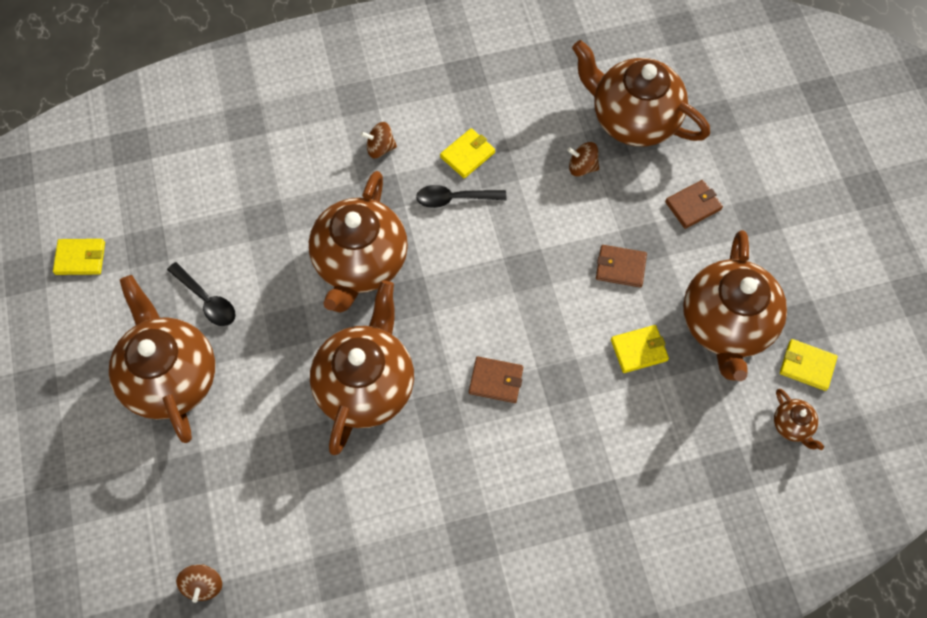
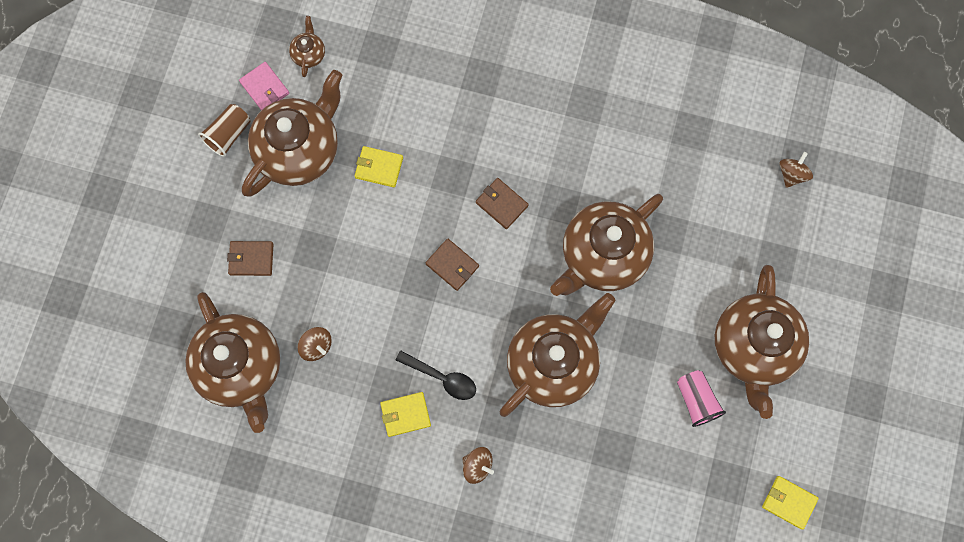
camera: 150 degrees left, 10 degrees up
(207, 300) = (696, 400): black spoon -> pink cup
(620, 267) = (346, 240): brown wallet -> brown wallet (452, 265)
(803, 302) = (229, 134): none -> brown cup
(807, 366) = (264, 88): yellow wallet -> pink wallet

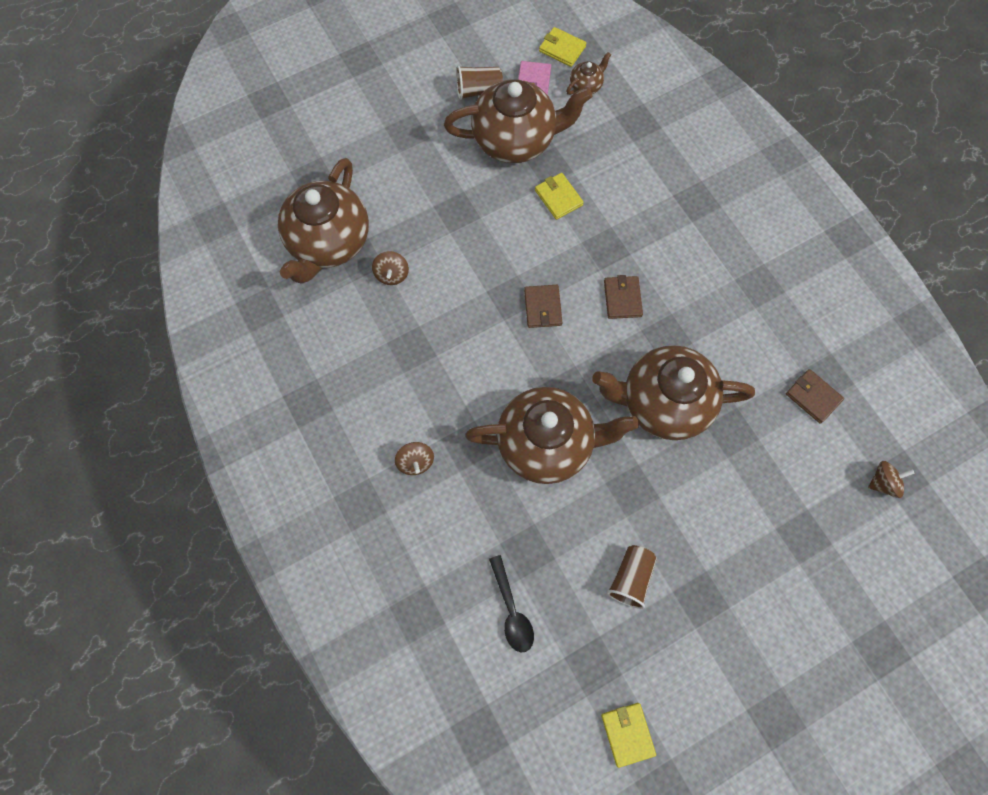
camera: 45 degrees right, 5 degrees down
(251, 259) = (409, 180): brown wallet -> brown wallet (813, 397)
(405, 414) = (403, 377): yellow wallet -> yellow wallet (562, 49)
(442, 377) = (455, 376): black spoon -> black spoon (512, 610)
(696, 400) = (630, 578): pink cup -> brown cup
(753, 347) = (718, 583): brown teapot -> none

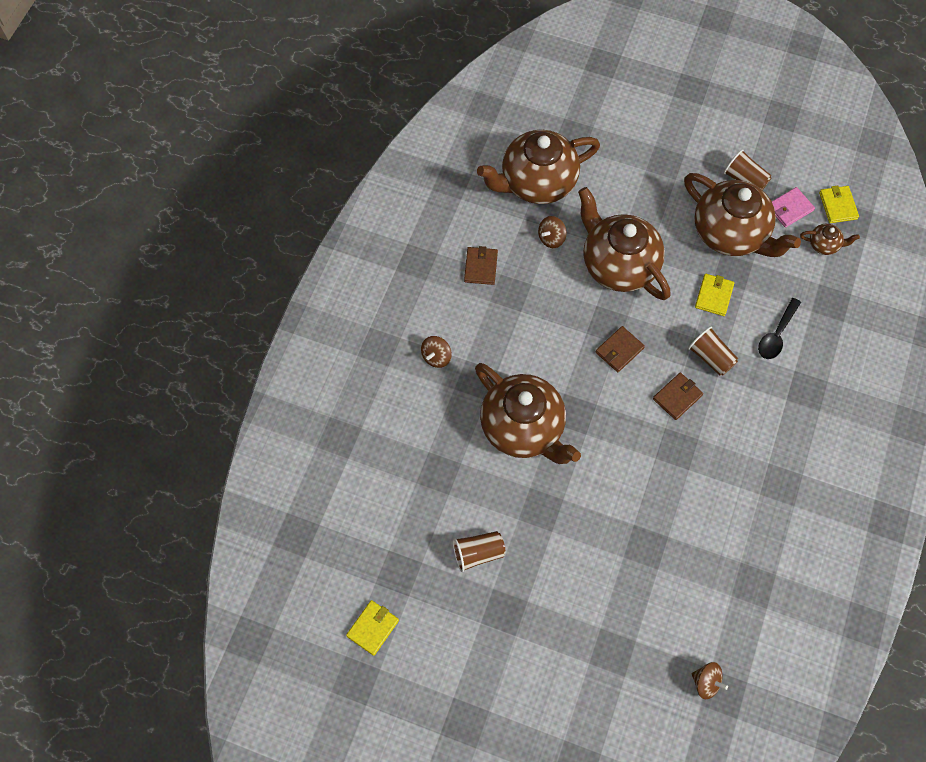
camera: 50 degrees right, 5 degrees down
(512, 610) = (391, 493): black spoon -> black spoon (776, 335)
(609, 245) = (711, 357): none -> brown cup
(663, 402) = (624, 483): brown teapot -> brown teapot (618, 265)
(813, 397) = (727, 585): brown wallet -> brown wallet (481, 267)

